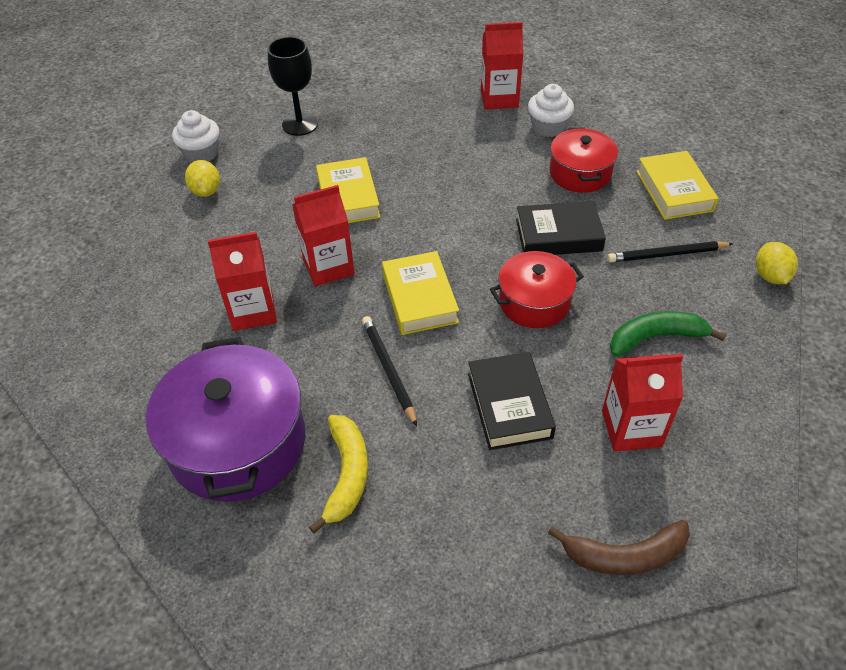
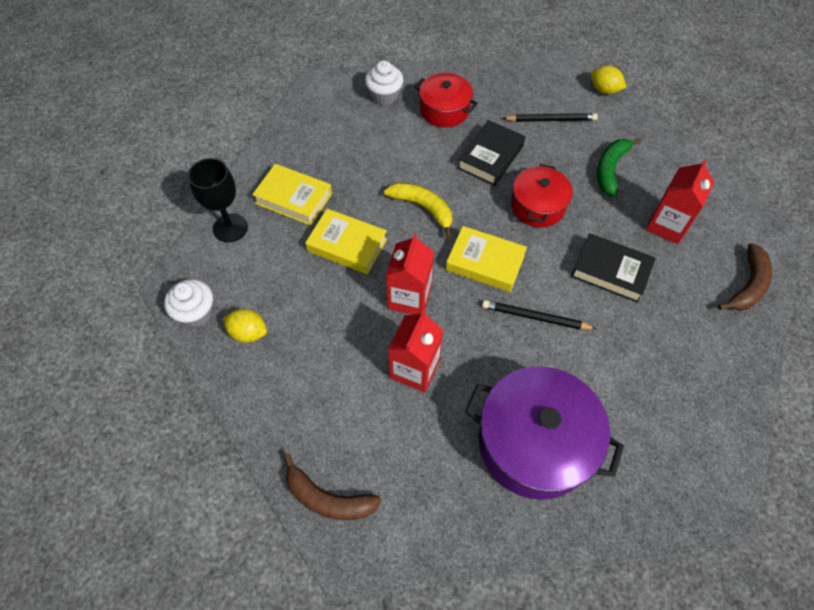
camera: 55 degrees left, 10 degrees up
(82, 323) = (328, 498): none -> brown banana
(347, 474) = (606, 390): yellow banana -> yellow banana (423, 208)
(499, 98) = (328, 100): red carton -> none
(667, 254) = (551, 120): black pencil -> black pencil turned 120 degrees counterclockwise
(674, 191) = (502, 80): yellow book -> yellow book (294, 198)

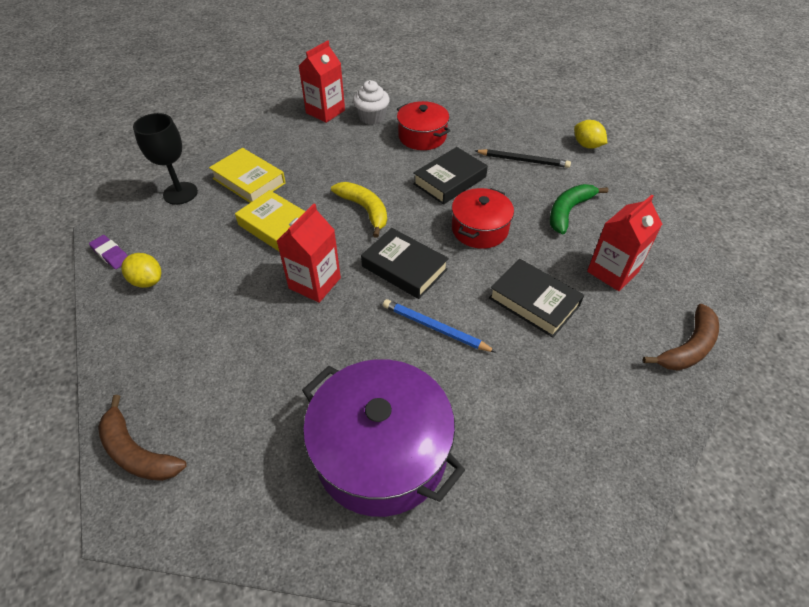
camera: 15 degrees right, 10 degrees down
(196, 312) = (111, 254): white cupcake -> purple eraser
(415, 369) = (288, 348): red carton -> red carton (325, 112)
(485, 263) = (404, 268): yellow book -> black book
(535, 317) = (435, 328): black pencil -> blue pencil

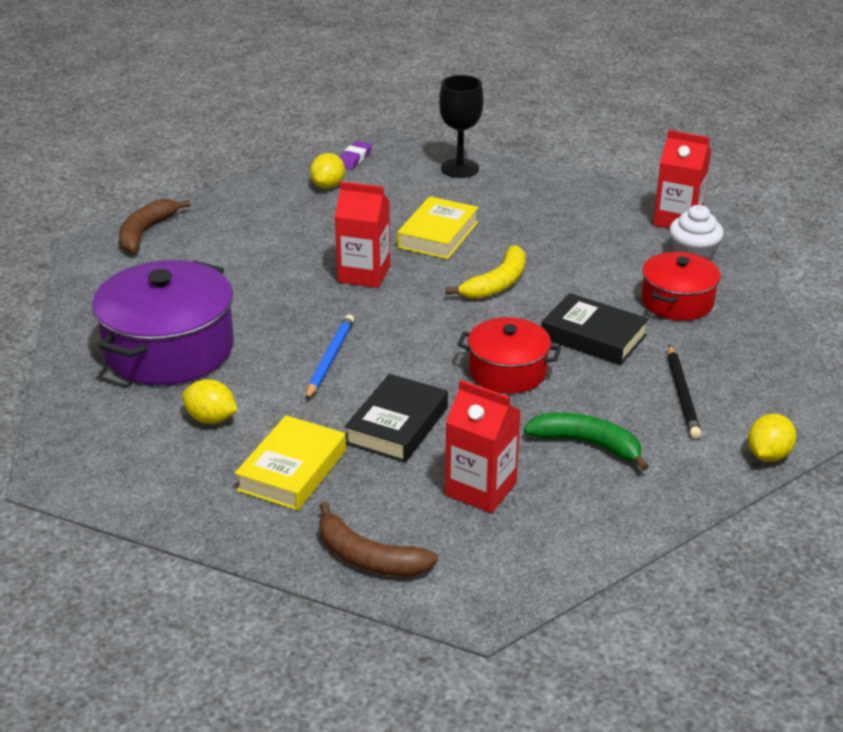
camera: 75 degrees right, 15 degrees down
(249, 181) = (504, 201): yellow book -> yellow book (292, 470)
(404, 268) = (412, 326): black book -> none
(503, 429) = (211, 419): none -> yellow lemon

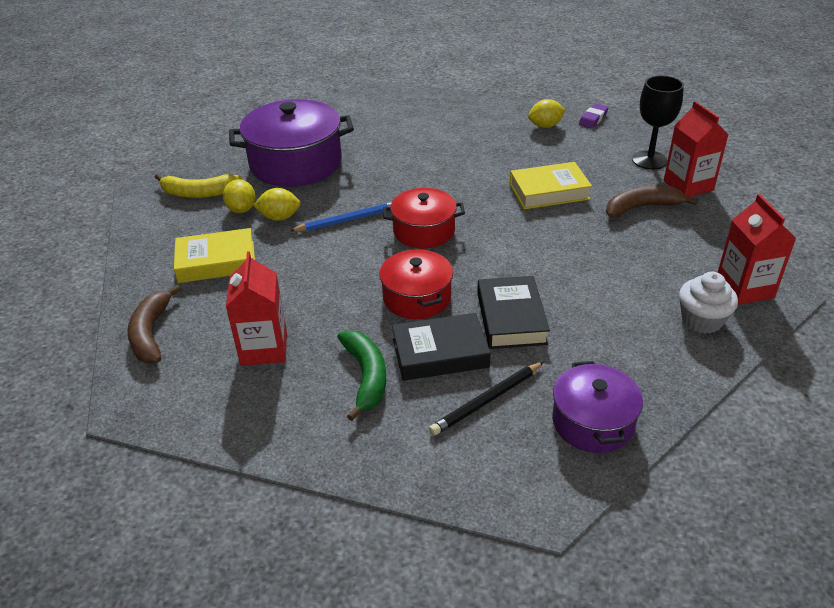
camera: 55 degrees right, 5 degrees up
(146, 232) = (404, 99): brown banana -> brown banana (642, 207)
(354, 159) = (593, 119): purple eraser -> purple eraser turned 45 degrees counterclockwise
(364, 274) = (460, 187): red carton -> red carton (688, 185)
(397, 425) = (302, 279): black book -> black book (440, 353)
(497, 283) = (522, 243): yellow banana -> yellow banana (199, 193)
(677, 302) = (619, 341): red pot -> red pot (424, 231)
(754, 357) = (593, 422): none -> purple pot
(768, 455) = (454, 491): yellow lemon -> yellow lemon (279, 217)

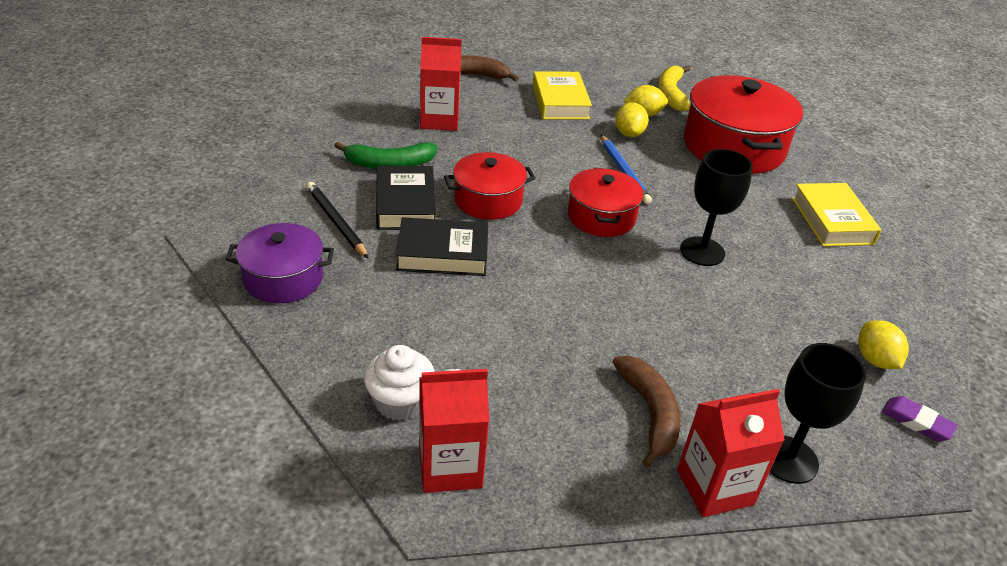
camera: 90 degrees right, 0 degrees up
(296, 163) = (733, 147): purple pot -> red pot
(455, 183) = (702, 251): none -> black goblet
(549, 191) = (687, 327): yellow book -> yellow book (832, 221)

